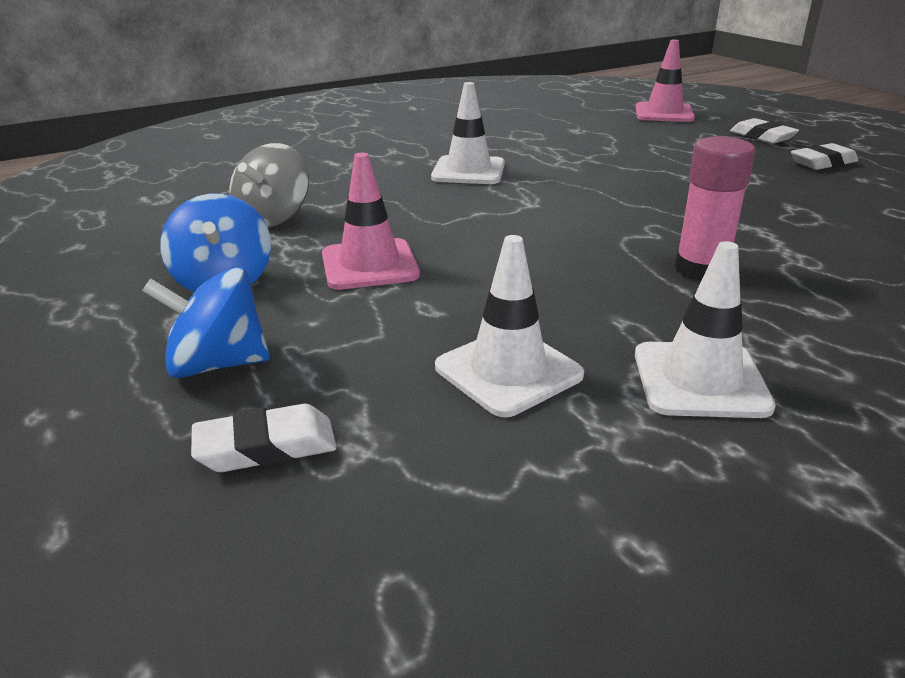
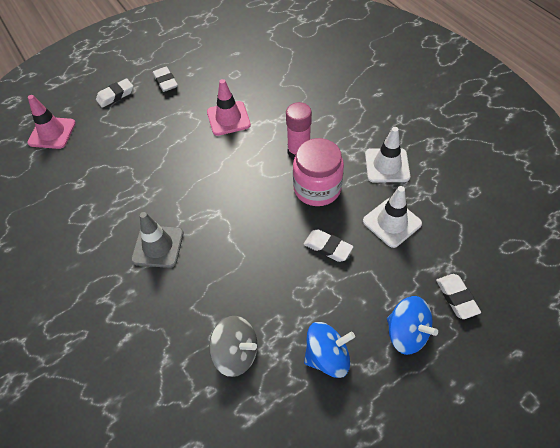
camera: 90 degrees left, 25 degrees up
(217, 364) = (406, 333): blue spinning top -> blue spinning top turned 45 degrees counterclockwise
(369, 265) = (302, 285): pink traffic cone -> pink traffic cone (228, 118)
(447, 291) = (327, 247): none -> white eraser
(468, 171) = (158, 246): white traffic cone -> grey traffic cone
(600, 285) = (317, 188): none -> pink jar

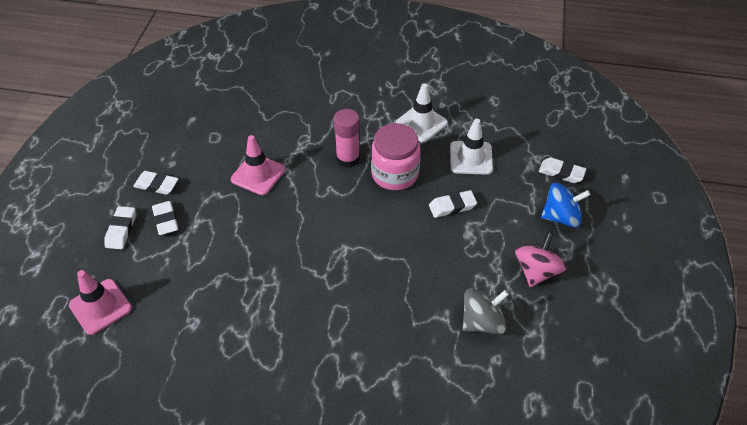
camera: 50 degrees left, 5 degrees down
(143, 108) = (166, 220): none -> white eraser
(158, 246) = (332, 308): grey traffic cone -> none
(327, 356) = (536, 271): blue spinning top -> pink spinning top

